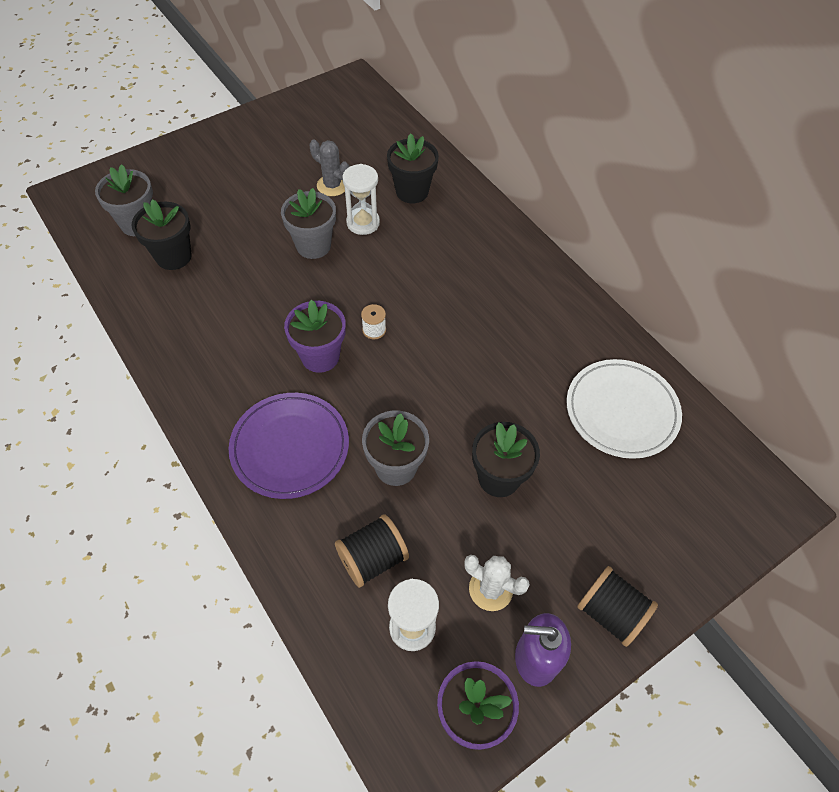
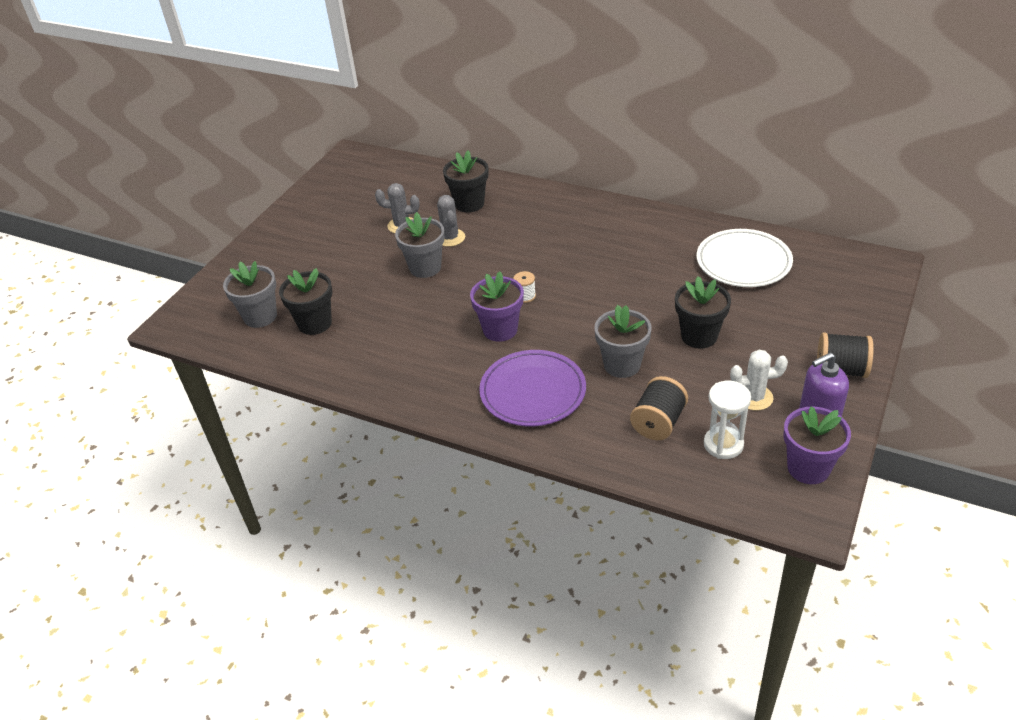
camera: 25 degrees left, 15 degrees down
(363, 223) = (450, 238): white hourglass -> grey cactus

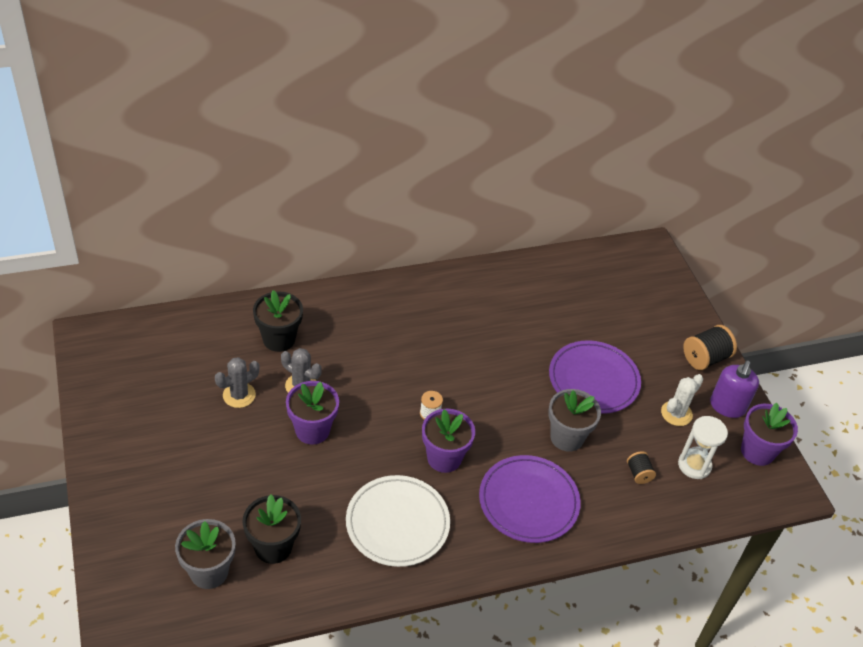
camera: 50 degrees left, 5 degrees up
(425, 268) = (312, 430): grey flower pot -> purple flower pot
(658, 423) = (638, 473): black spool -> black spool, size x0.57
(699, 336) = (593, 380): black flower pot -> purple plate
(743, 262) = (559, 293): white plate -> white plate (397, 523)

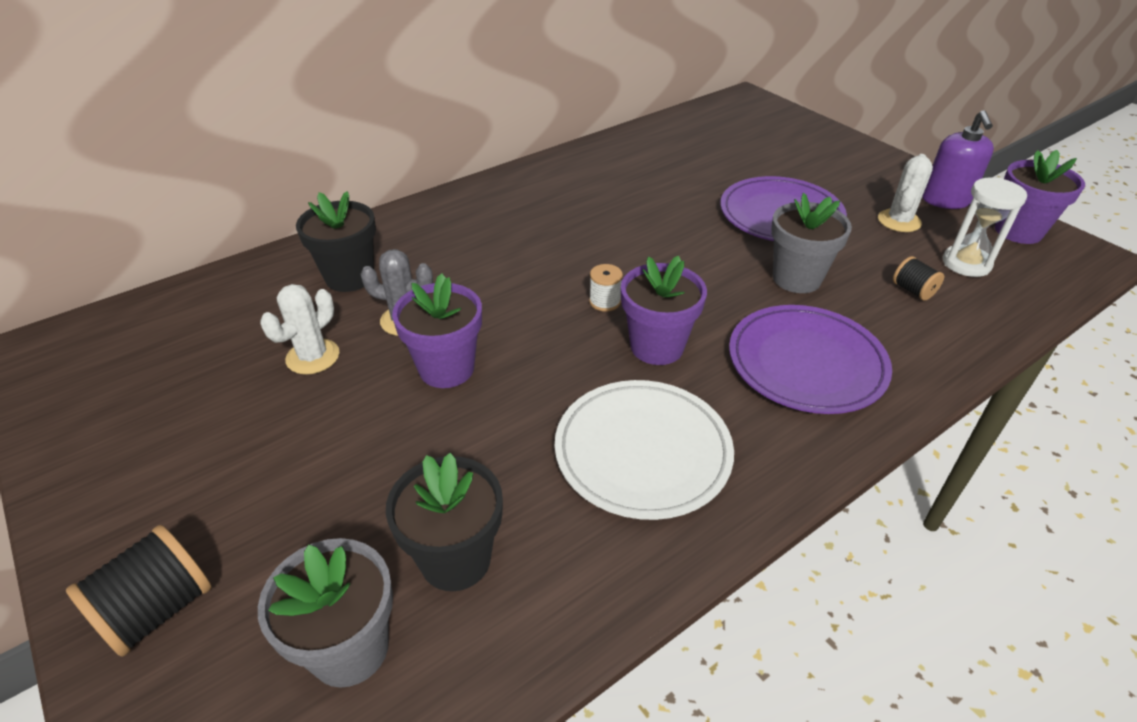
camera: 15 degrees left, 5 degrees down
(239, 395) = (313, 357): grey cactus -> white cactus
(705, 358) = (882, 167): black spool -> black spool (158, 609)

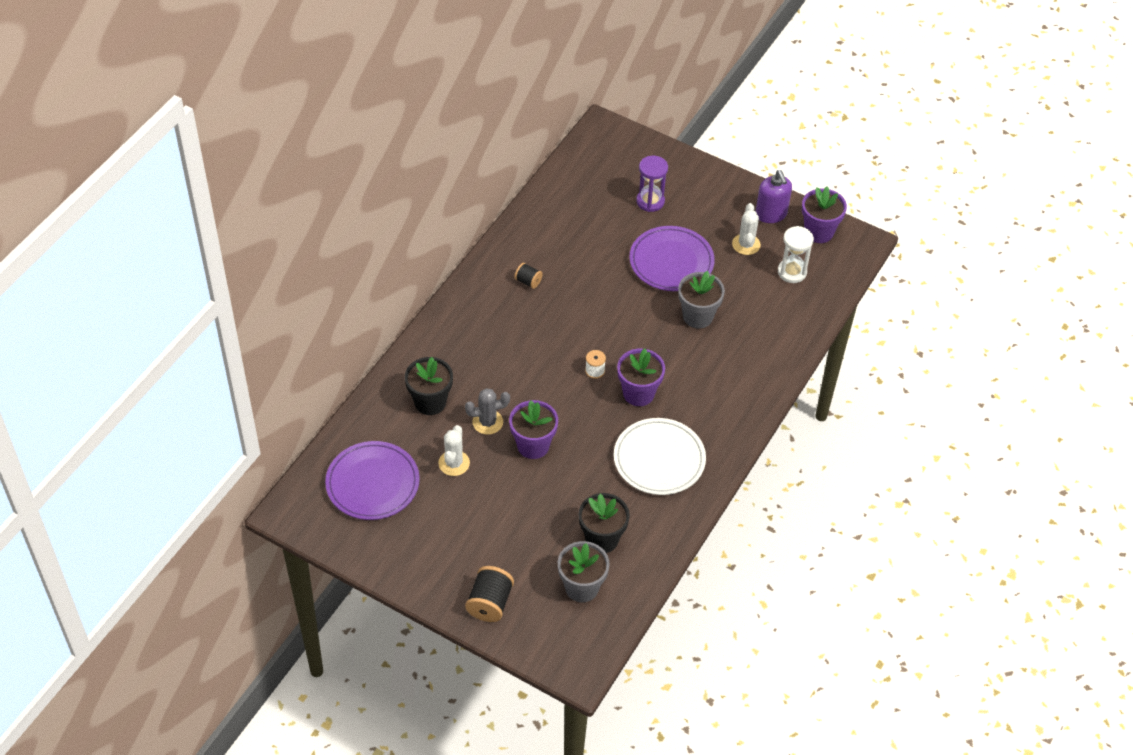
camera: 25 degrees left, 10 degrees up
(776, 158) = (650, 201): none -> purple hourglass
(806, 363) = (721, 378): purple plate -> purple plate (372, 483)
(913, 290) = (765, 305): black spool -> black spool (528, 281)

